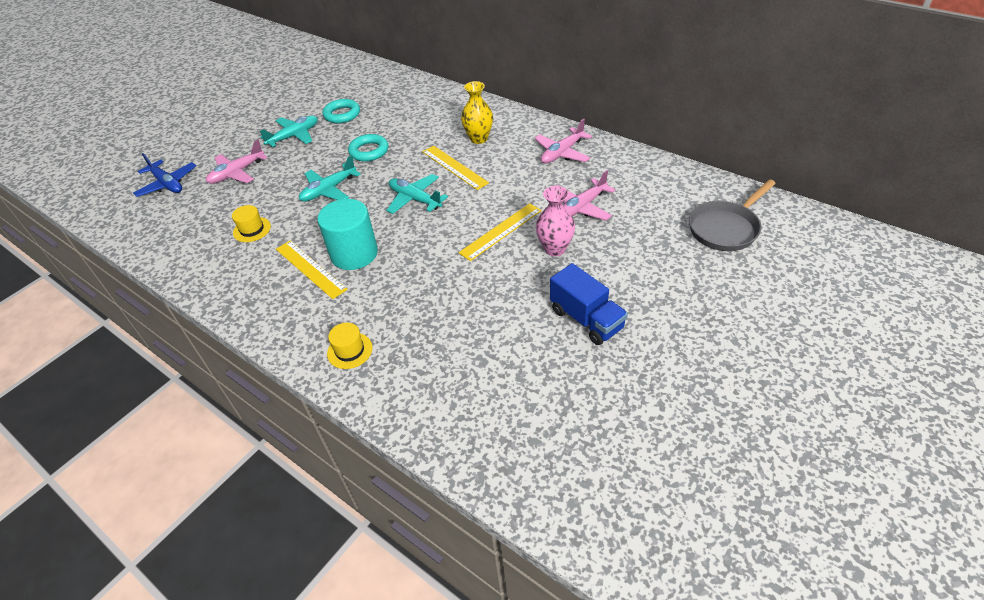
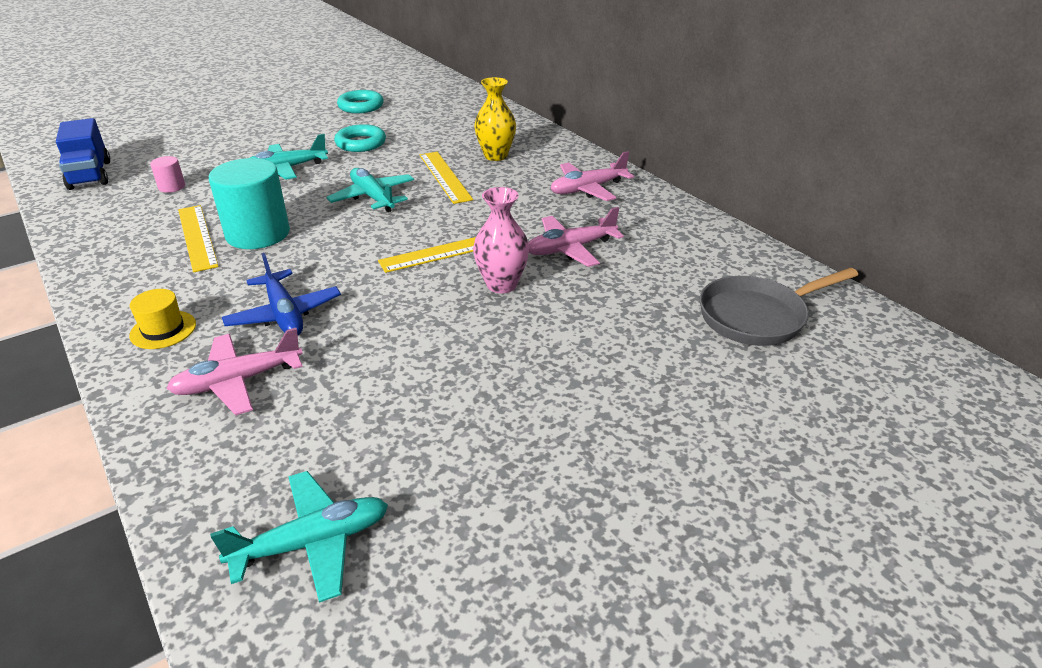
camera: 15 degrees right, 10 degrees down
(167, 184) = (129, 130): blue plane -> blue plane (284, 314)
(237, 173) = (205, 135): pink plane -> pink plane (238, 381)
(252, 229) = (172, 187): yellow hat -> pink cylinder
(294, 136) = (293, 115): turquoise plane -> turquoise plane (312, 543)
(586, 319) = (483, 374): blue truck -> blue truck (90, 175)

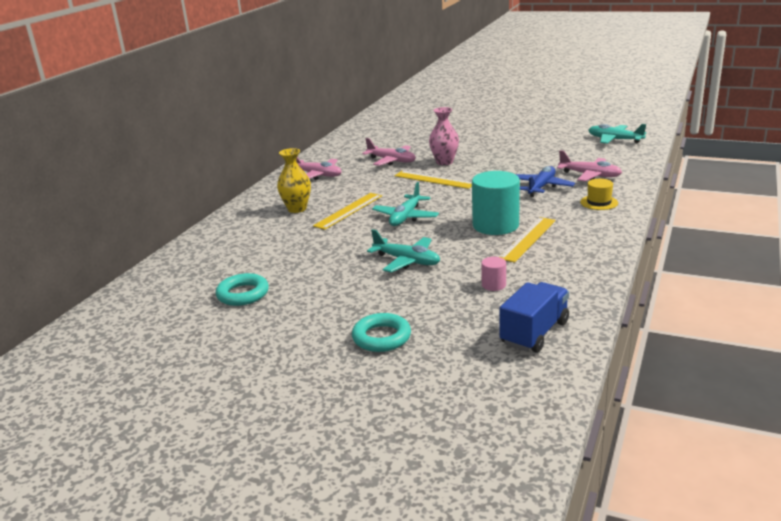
camera: 120 degrees left, 10 degrees down
(361, 143) = (327, 257): turquoise ring -> turquoise ring (381, 337)
(757, 316) = (398, 126): grey pan -> none

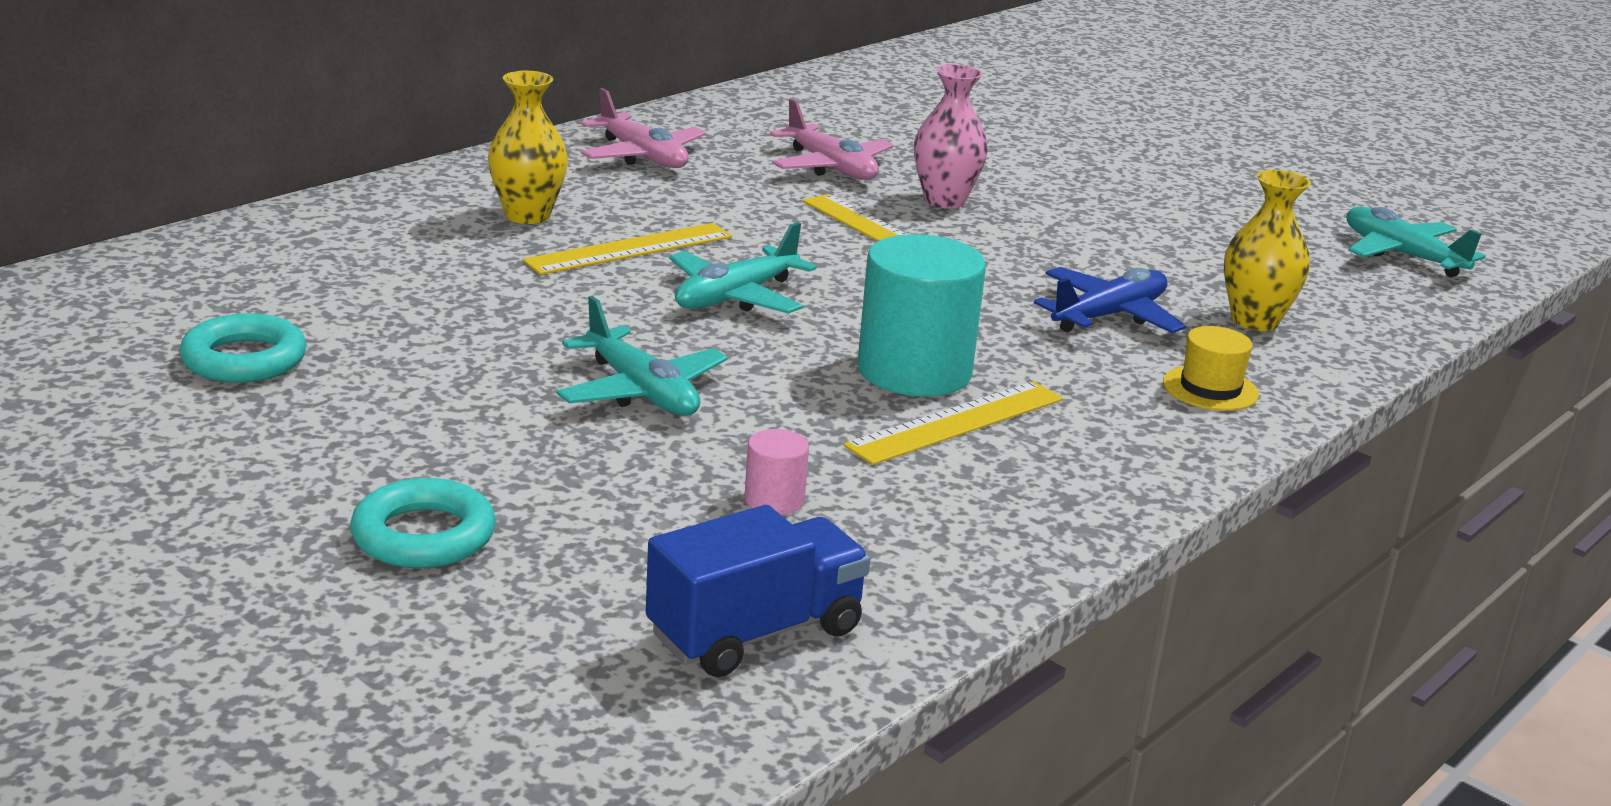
camera: 15 degrees right, 0 degrees up
(590, 175) = (1254, 321): pink plane -> yellow vase

